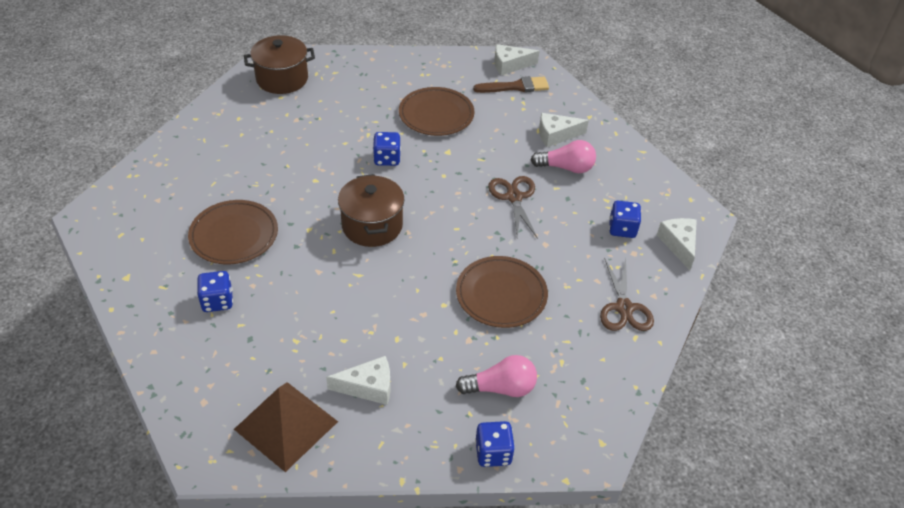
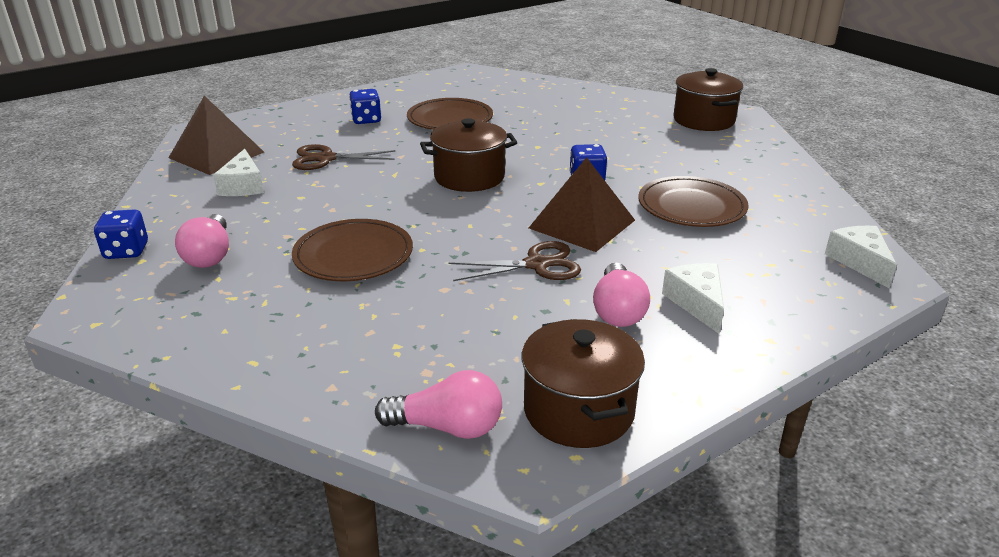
camera: 90 degrees right, 15 degrees down
(458, 170) = (582, 224): none -> brown pyramid
(515, 87) = (803, 267): brown brush -> none
(622, 229) = (481, 362): blue dice -> none
(624, 308) = (311, 354): brown scissors -> brown scissors (326, 159)
(657, 194) = (578, 410): none -> brown pot
(679, 244) = (447, 427): white cheese -> pink light bulb

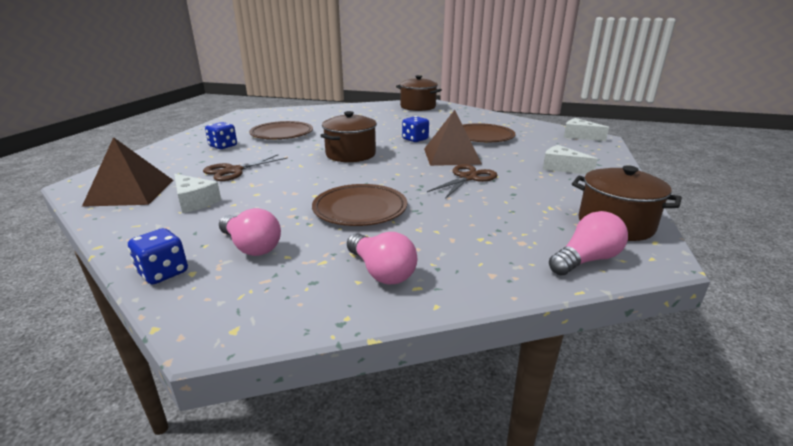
camera: 40 degrees left, 5 degrees down
(618, 311) = (541, 182): pink light bulb -> pink light bulb (381, 272)

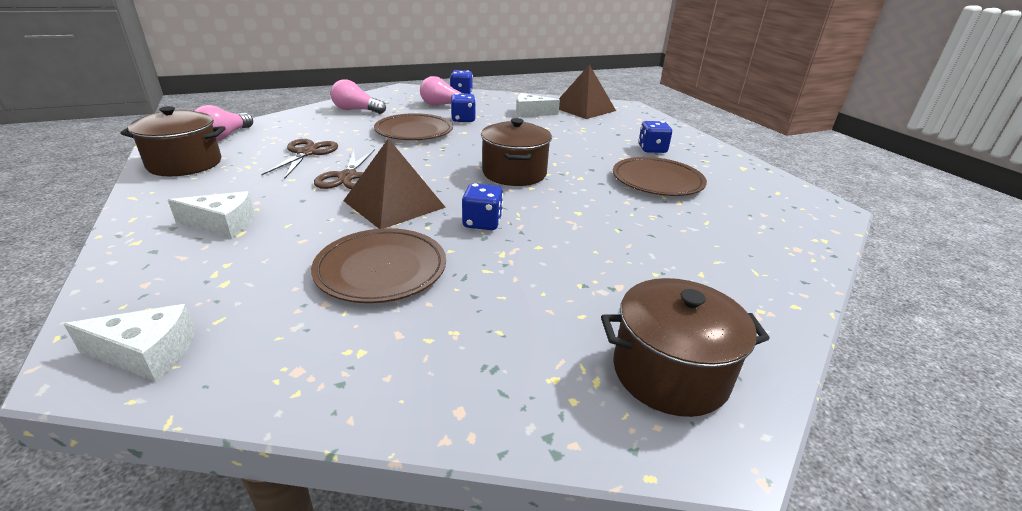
camera: 140 degrees right, 5 degrees up
(234, 171) = (569, 133): brown scissors -> brown scissors (306, 153)
(282, 212) = (463, 119): none -> blue dice

